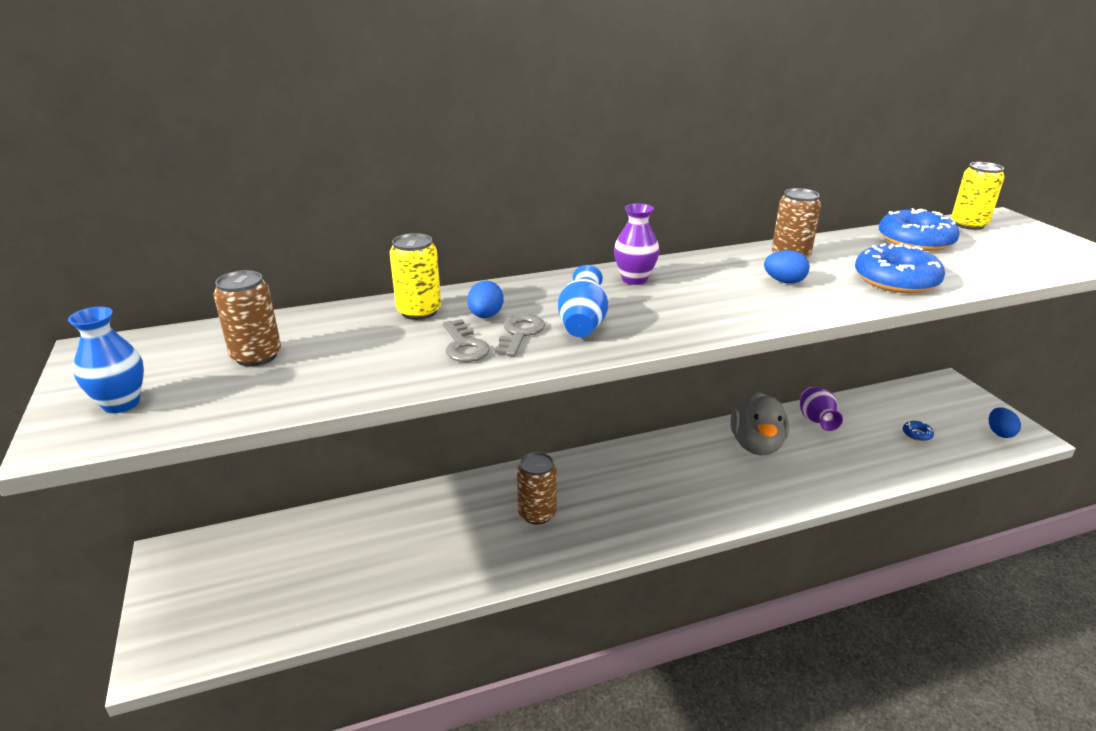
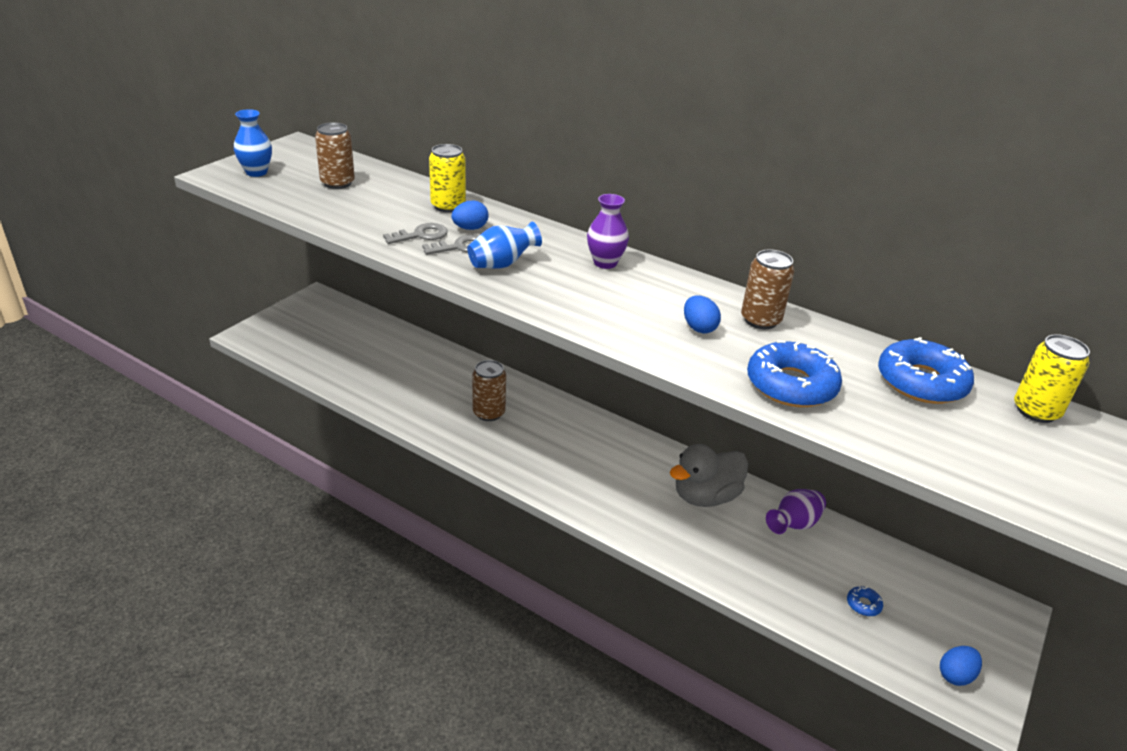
camera: 50 degrees right, 5 degrees up
(464, 346) = (421, 235): grey key -> grey key turned 150 degrees counterclockwise

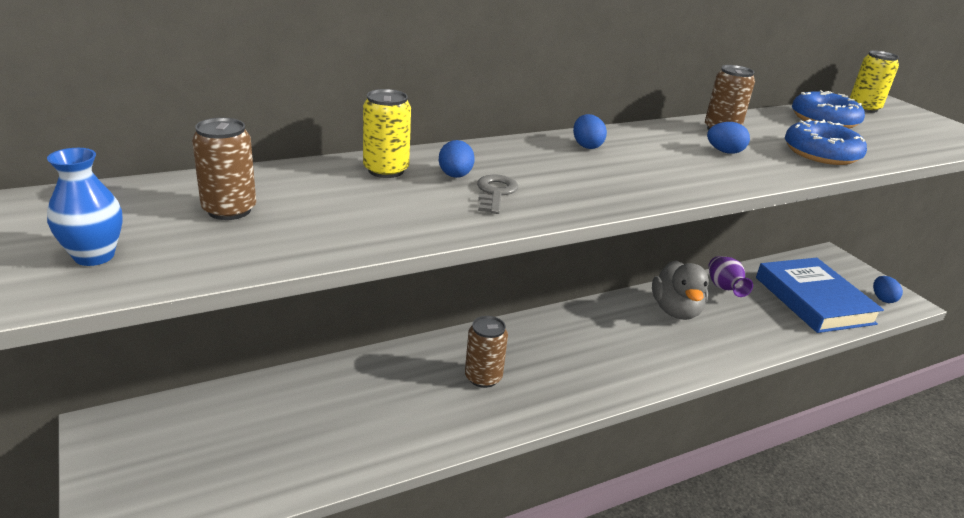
camera: 60 degrees left, 5 degrees down
(421, 235) = (444, 203): grey key -> none
(502, 264) = (553, 186): blue vase -> none
(605, 263) = (586, 146): purple vase -> blue egg
(863, 604) = (814, 300): blue donut -> blue book

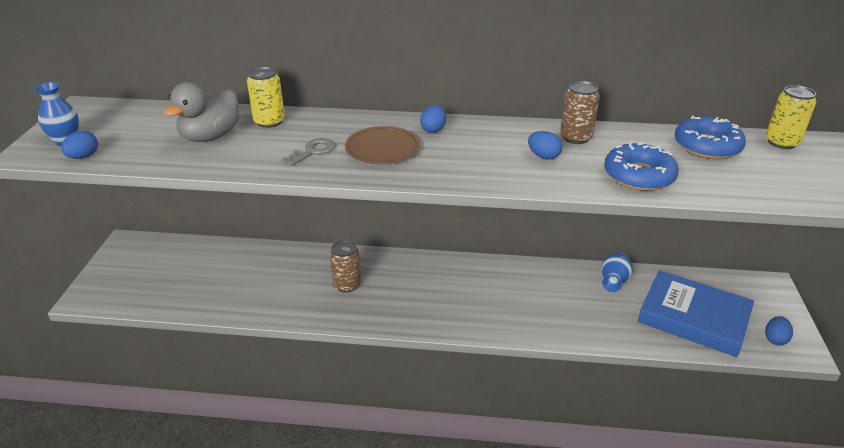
camera: 35 degrees right, 5 degrees up
(229, 210) = (153, 129): brown can -> none
(455, 176) = (305, 134): blue egg -> blue egg (83, 157)
(567, 174) = (382, 149): none -> brown plate
(675, 311) = (546, 286): grey duck -> grey duck (210, 137)
(724, 288) = (613, 282): purple vase -> blue vase
(814, 300) = (693, 317): blue book -> blue book turned 75 degrees counterclockwise

